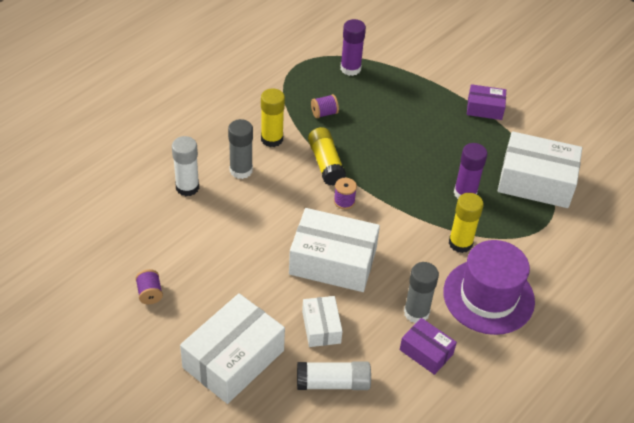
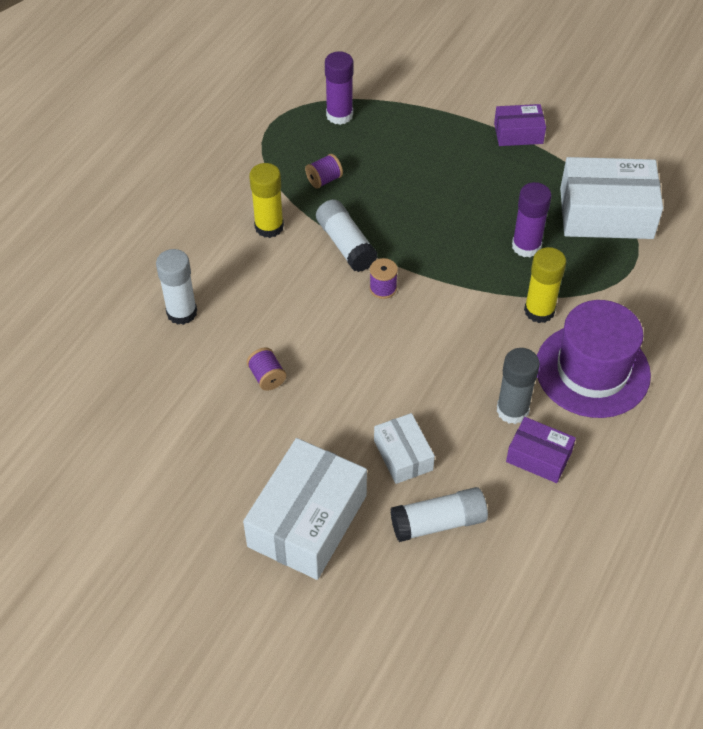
camera: 10 degrees left, 5 degrees up
(149, 293) = (176, 461): purple spool -> purple spool (267, 377)
(241, 170) = (242, 276): grey glue stick -> none
(326, 163) = (346, 244): yellow glue stick -> white glue stick
(333, 261) = (392, 368): white box -> none

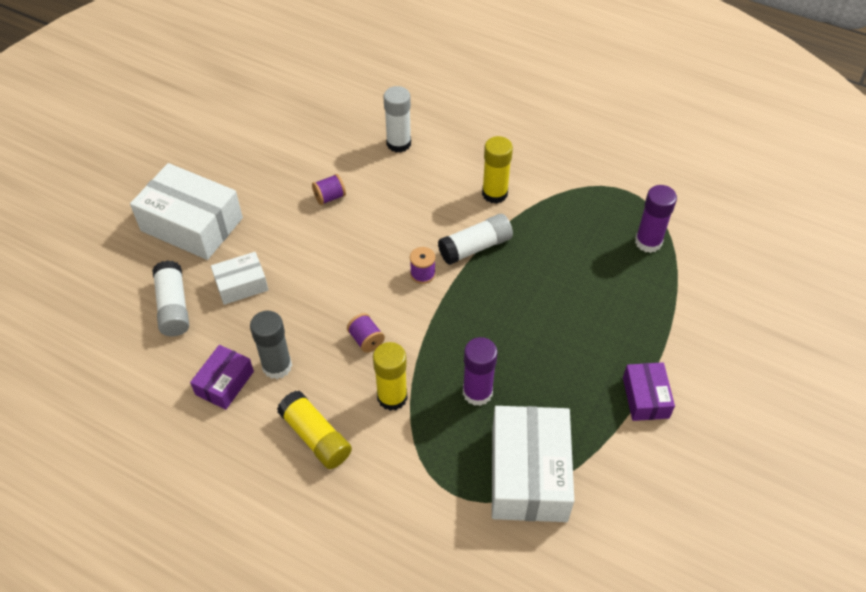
camera: 90 degrees right, 0 degrees up
(324, 180) = (557, 231): purple spool -> purple spool (366, 340)
(592, 370) = (316, 437): purple hat -> yellow glue stick

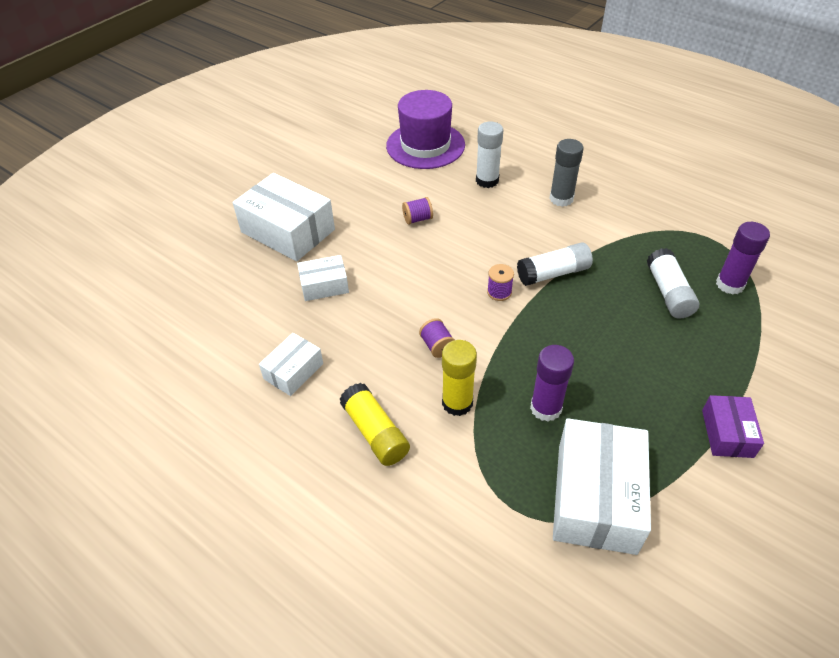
camera: 10 degrees right, 5 degrees down
(173, 306) = (258, 298): white glue stick -> white glue stick (668, 292)
(224, 383) = (293, 371): purple box -> white box
(277, 366) = (346, 361): grey glue stick -> grey glue stick (561, 199)
(327, 105) = (425, 145): none -> purple hat
(494, 193) = (575, 229): yellow glue stick -> none

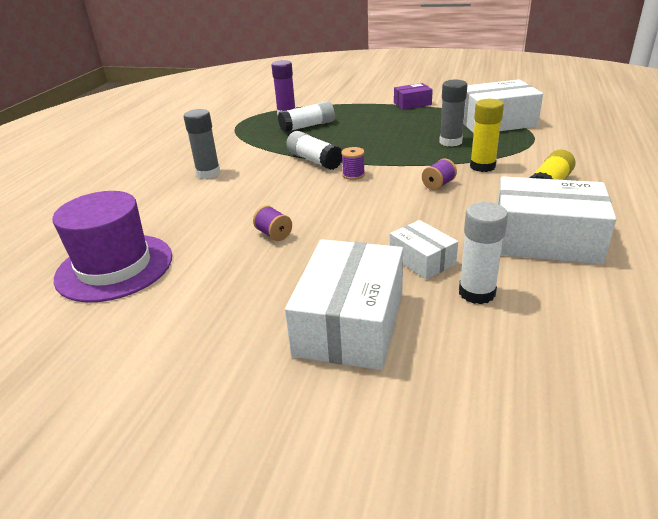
camera: 110 degrees left, 15 degrees down
(293, 371) = (545, 239): white box -> white box, size x1.87
(487, 180) = (187, 212): white glue stick -> white glue stick (476, 293)
(546, 408) = (450, 142): purple glue stick -> grey glue stick

